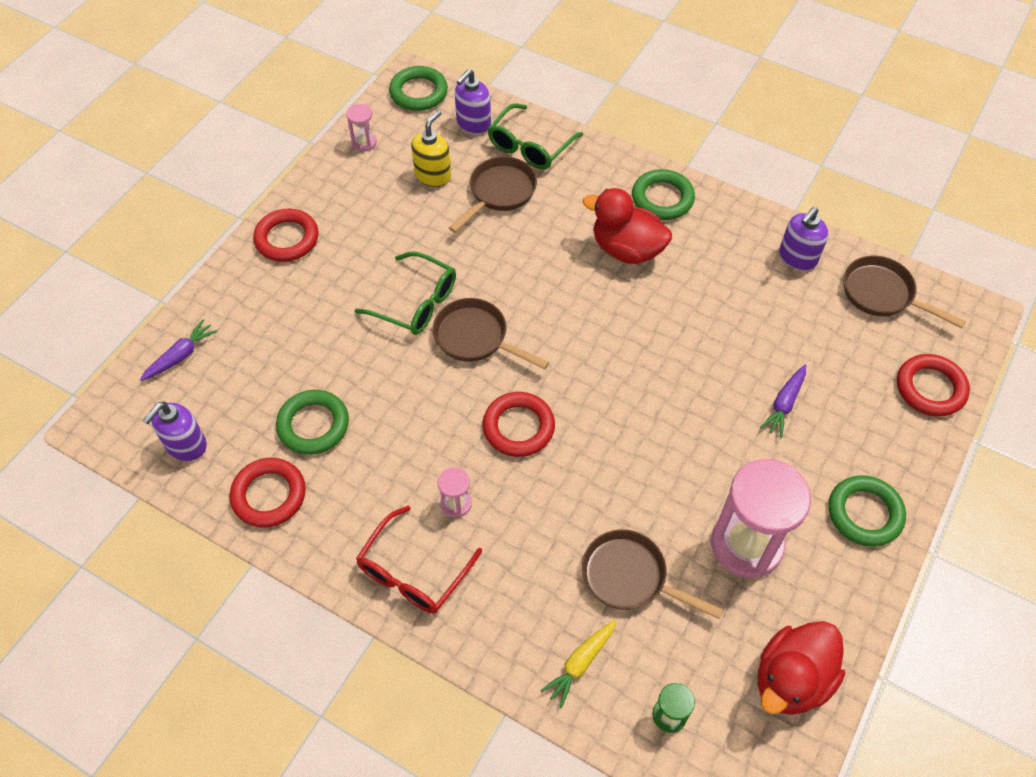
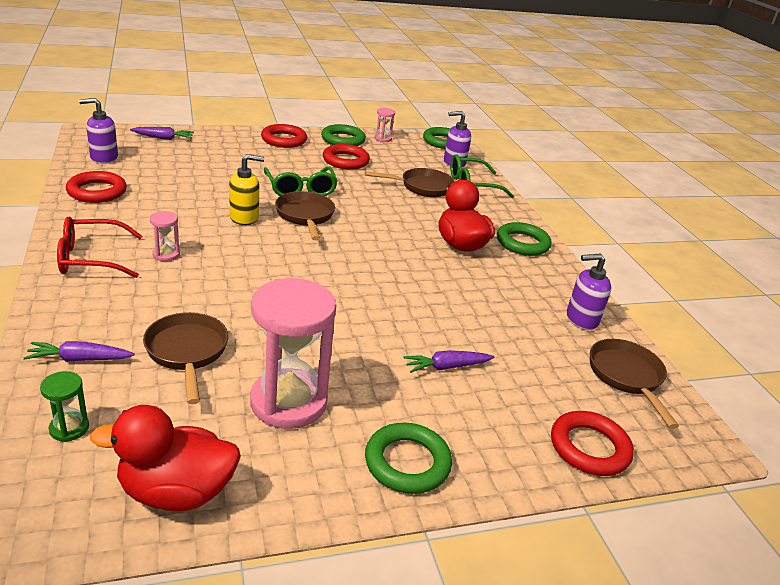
camera: 40 degrees right, 25 degrees down
(313, 425) = (166, 188): green ring -> green ring (343, 140)
(433, 175) = (397, 164): yellow soap dispenser -> yellow soap dispenser (244, 217)
(518, 427) = (258, 256): red ring -> red ring (345, 161)
(580, 664) = (79, 359): yellow carrot -> purple carrot

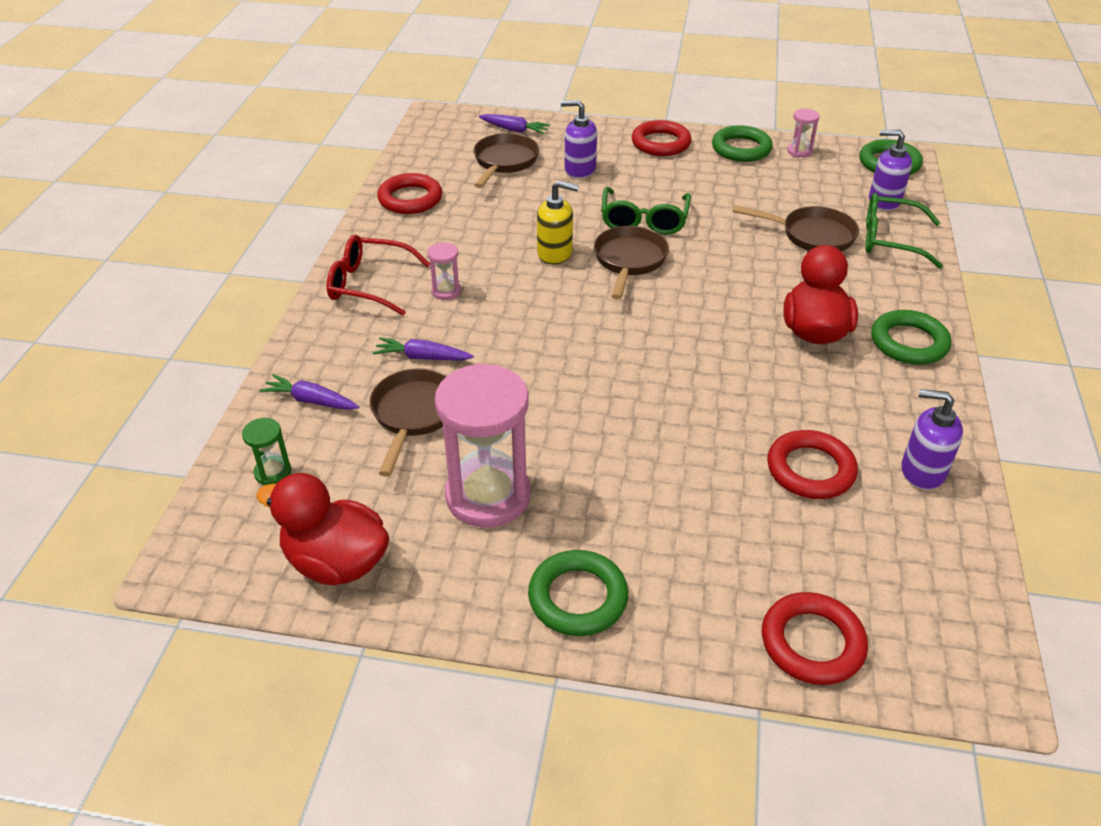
camera: 30 degrees right, 10 degrees up
(104, 158) = (436, 153): purple soap dispenser -> purple soap dispenser (579, 169)
(345, 161) = (726, 183): red ring -> red ring (810, 470)
(446, 367) = (692, 496): purple carrot -> purple carrot (422, 357)
(627, 377) = (933, 567): brown pan -> brown pan (504, 162)

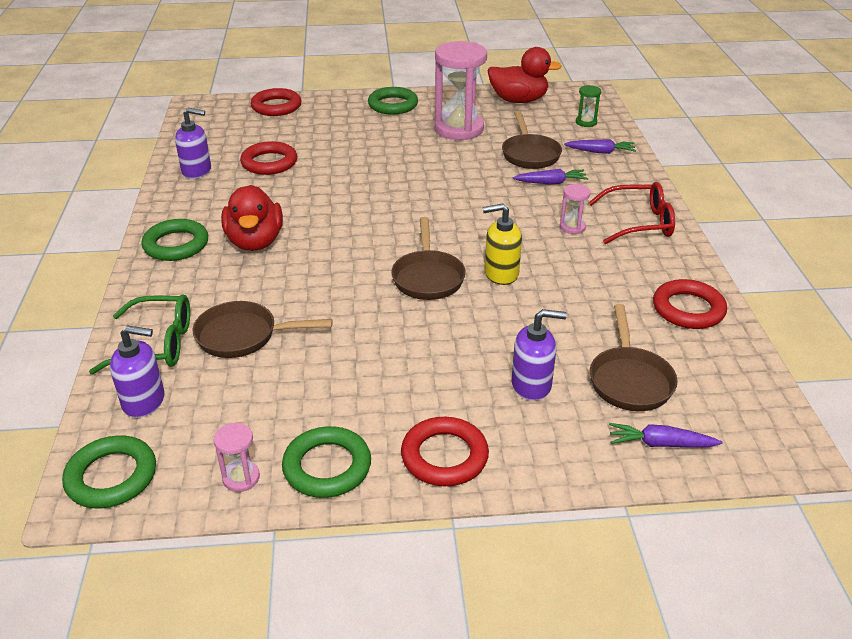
camera: 165 degrees right, 5 degrees down
(644, 220) = (428, 324): green glasses -> none

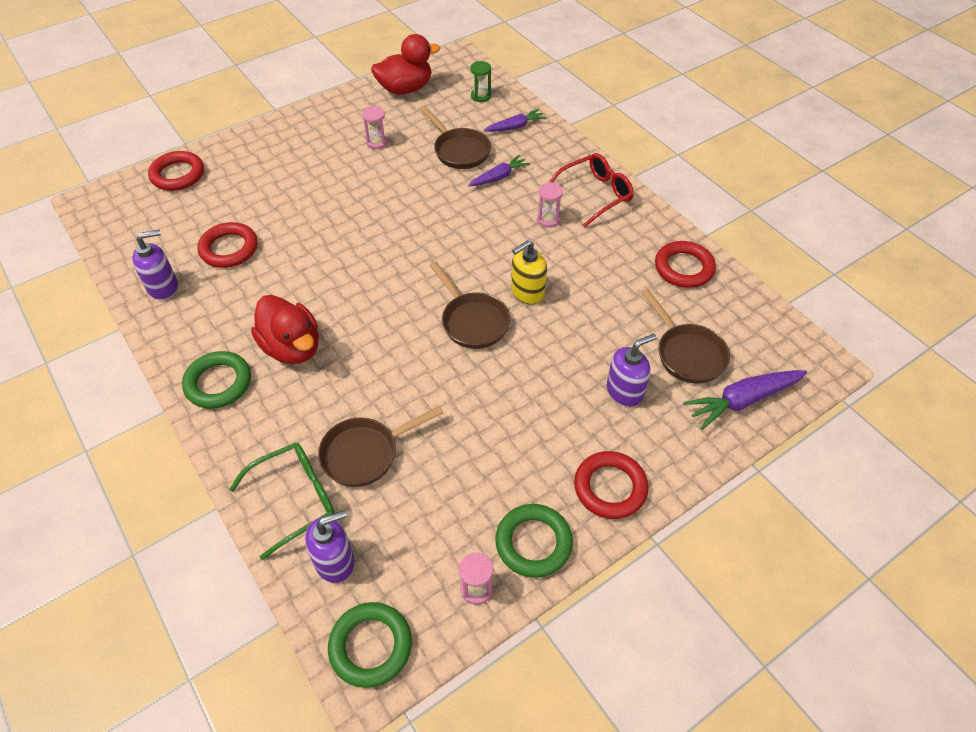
camera: 30 degrees left, 15 degrees up
(393, 105) = (294, 133): green ring -> none
(459, 129) = (377, 142): pink hourglass -> pink hourglass, size x0.44
(660, 444) = (742, 401): purple carrot -> purple carrot, size x1.55

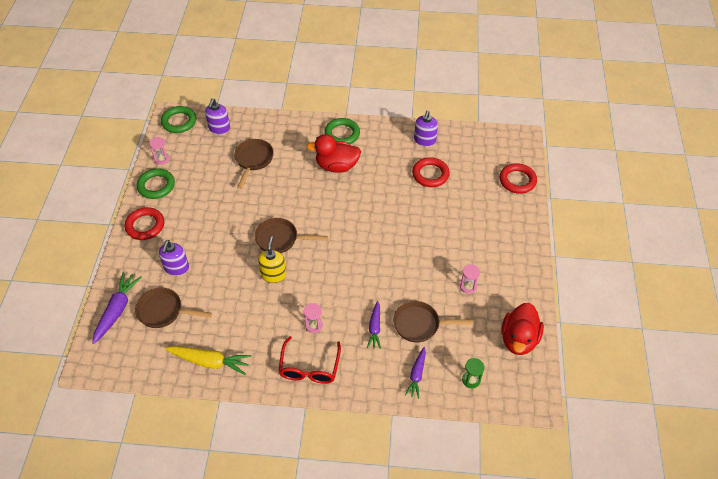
camera: 130 degrees right, 0 degrees up
(295, 499) = (257, 130): green glasses -> none
(684, 268) = (210, 362): red ring -> yellow carrot

